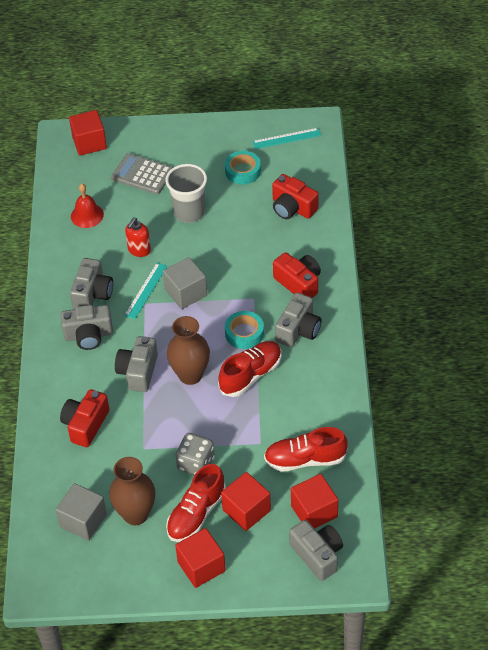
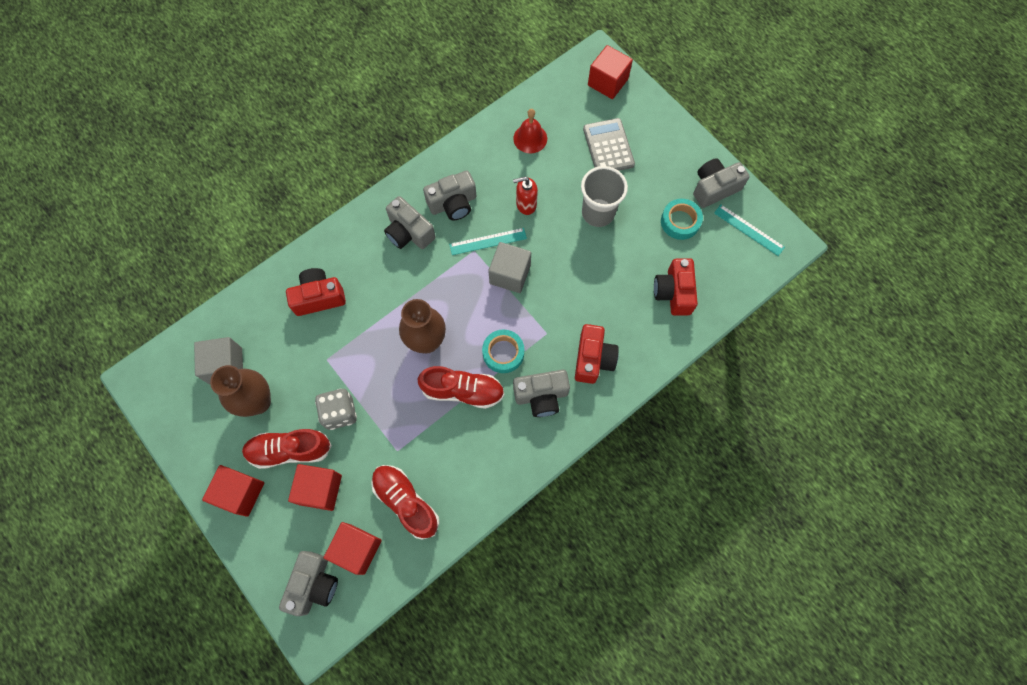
camera: 50 degrees right, 20 degrees up
(138, 371) = (400, 298): grey camera -> grey camera (714, 188)

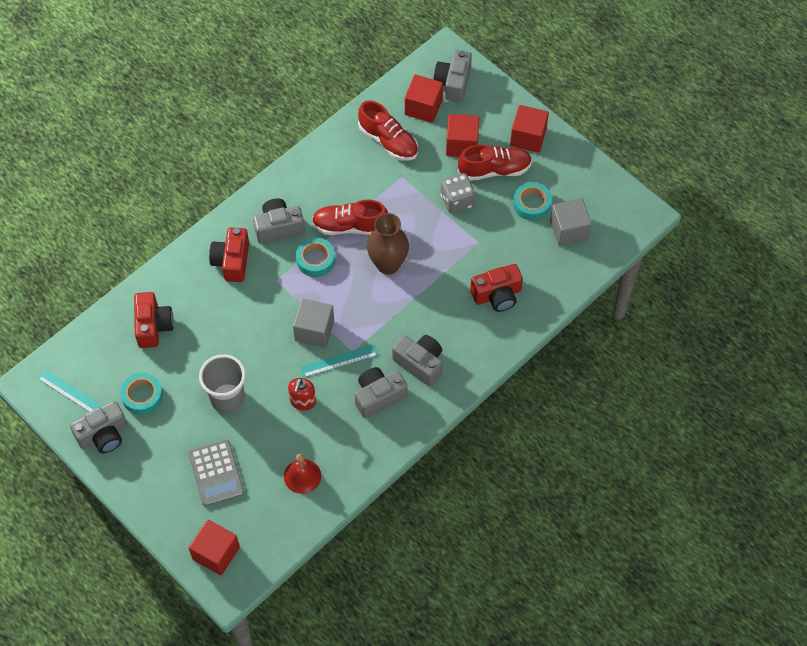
camera: 175 degrees right, 10 degrees down
(258, 402) = (531, 204): brown vase -> turquoise tape
(526, 204) = (303, 402): red soap dispenser -> red soap dispenser turned 120 degrees clockwise

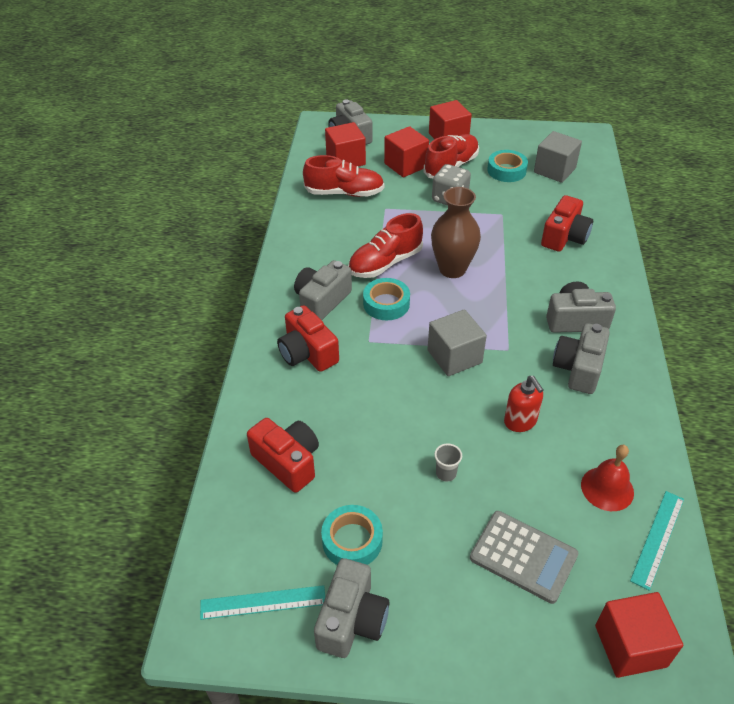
camera: 40 degrees left, 15 degrees down
(227, 398) = (446, 473): grey cup -> grey cup, size x0.43
(339, 361) = (507, 365): turquoise ruler -> turquoise ruler (658, 538)

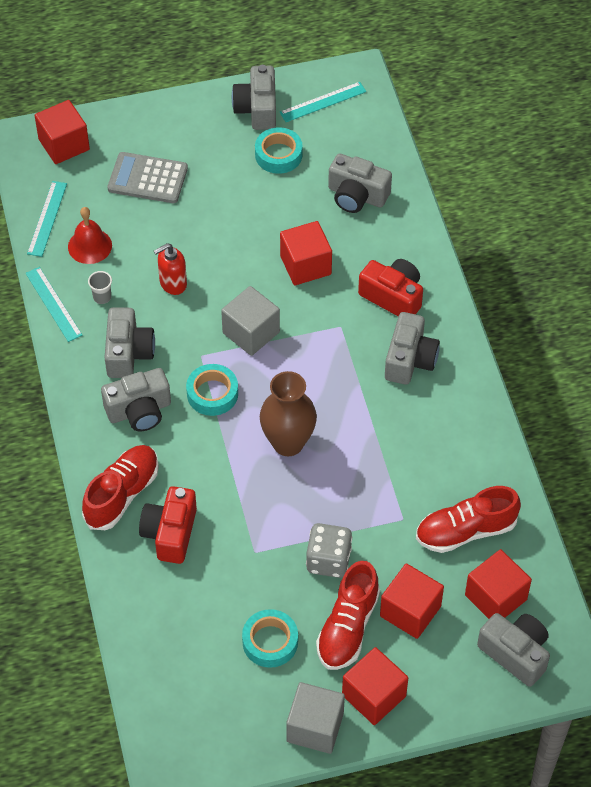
camera: 160 degrees right, 10 degrees up
(288, 462) = (357, 195): red camera -> grey camera
(376, 403) = (305, 265): none -> red cube
(385, 263) = (365, 430): red shoe -> red shoe (122, 494)
(386, 304) = (342, 375): turquoise tape -> turquoise tape (212, 393)
(446, 473) = (224, 222): grey cup -> grey cup (102, 297)
(520, 422) = (173, 283): red soap dispenser -> red soap dispenser turned 75 degrees counterclockwise
(554, 170) = (204, 663): grey cube -> grey cube (315, 727)
(653, 434) = (53, 304): none -> turquoise ruler

